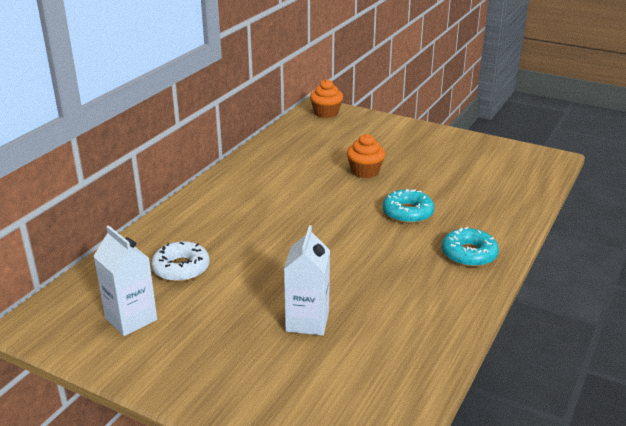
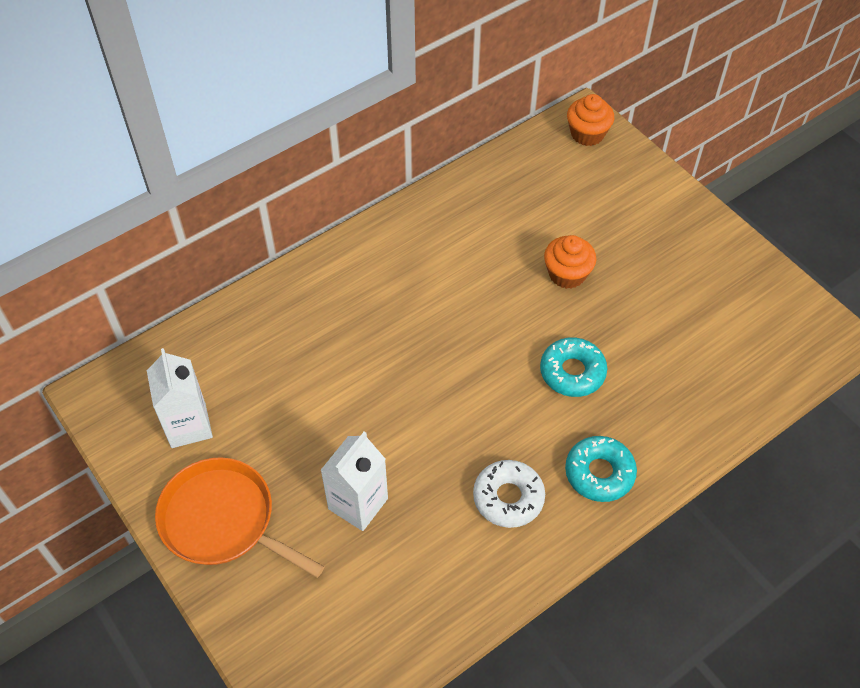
camera: 25 degrees right, 25 degrees up
(181, 268) = (271, 368): white donut -> white donut (508, 498)
(200, 365) = (223, 520): none -> orange pan

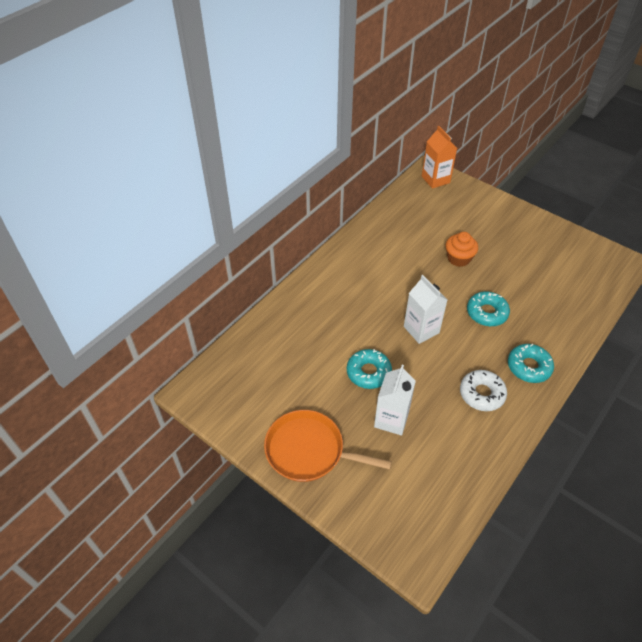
camera: 15 degrees left, 5 degrees down
(188, 425) = (262, 397): white carton -> white carton (421, 330)
(354, 425) = (368, 372): none -> turquoise donut
(587, 134) = (435, 179): orange cupcake -> orange carton

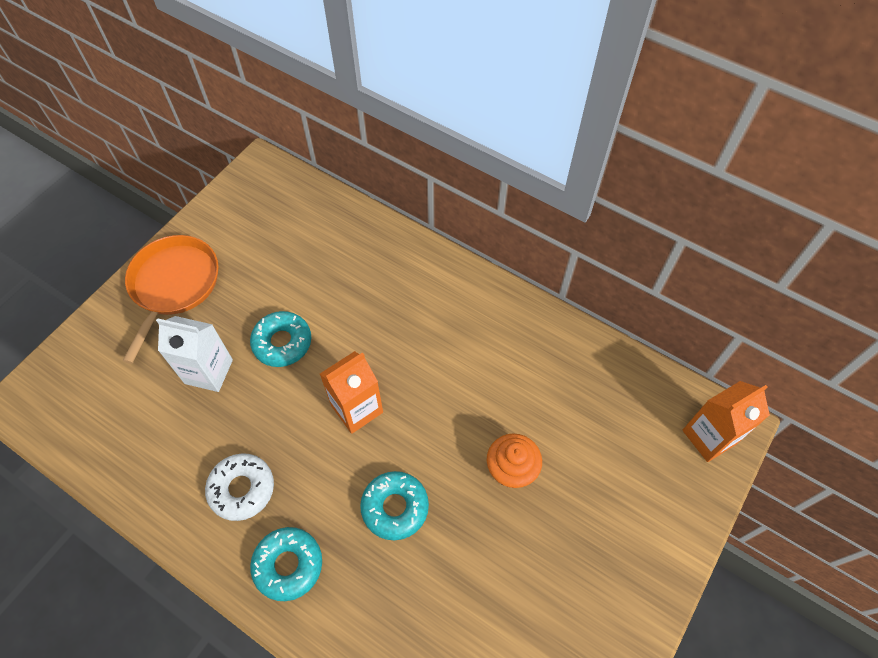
camera: 85 degrees right, 10 degrees up
(421, 330) = (357, 409): white carton -> orange carton

